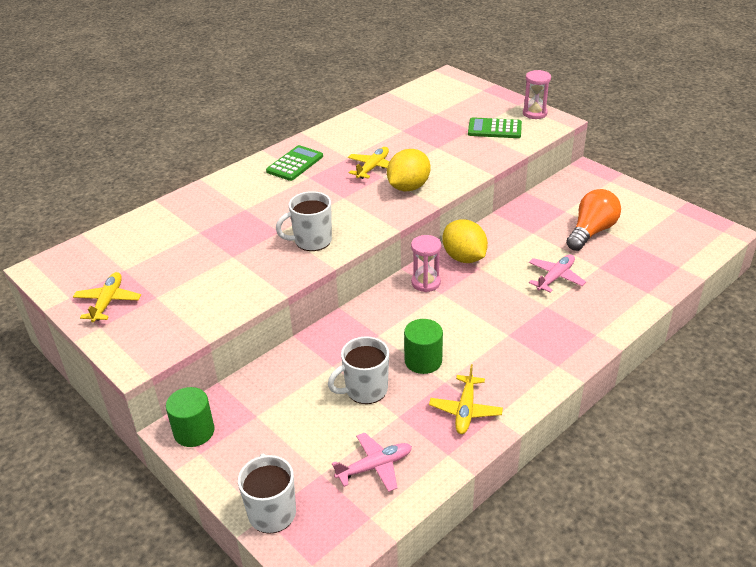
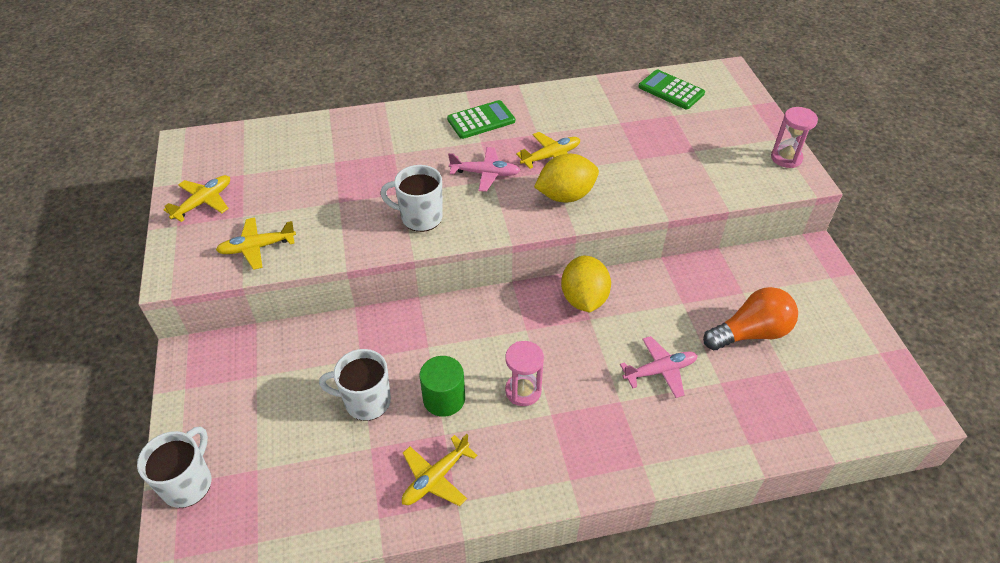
camera: 30 degrees right, 10 degrees up
(193, 312) = (257, 247): none -> yellow plane
(194, 431) = (198, 363): green cylinder -> none
(375, 466) = (305, 490): pink plane -> pink plane (485, 173)
(425, 283) = (521, 309): pink hourglass -> pink hourglass (523, 391)
(494, 129) = (721, 160): green calculator -> green calculator (671, 90)

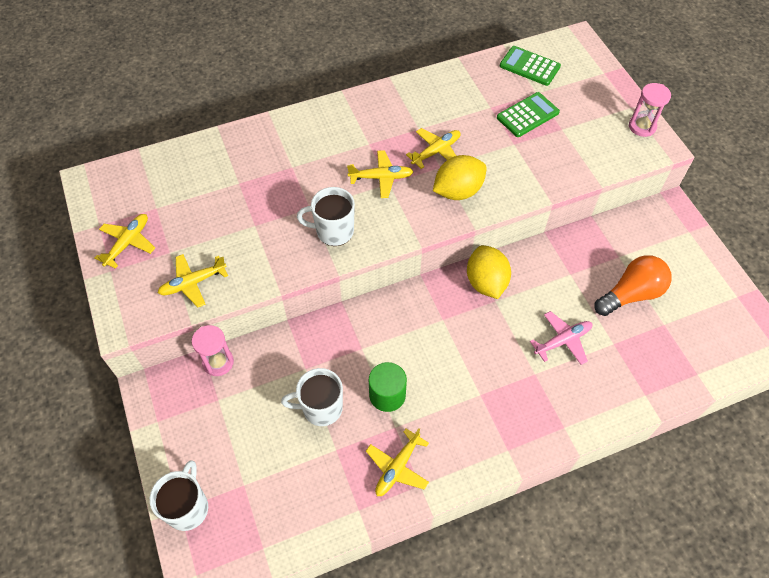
camera: 10 degrees left, 10 degrees up
(481, 120) = (364, 120): green calculator -> green calculator (527, 115)
(485, 173) = (381, 177): pink plane -> yellow plane
(523, 391) = (452, 377): pink hourglass -> pink hourglass (218, 362)

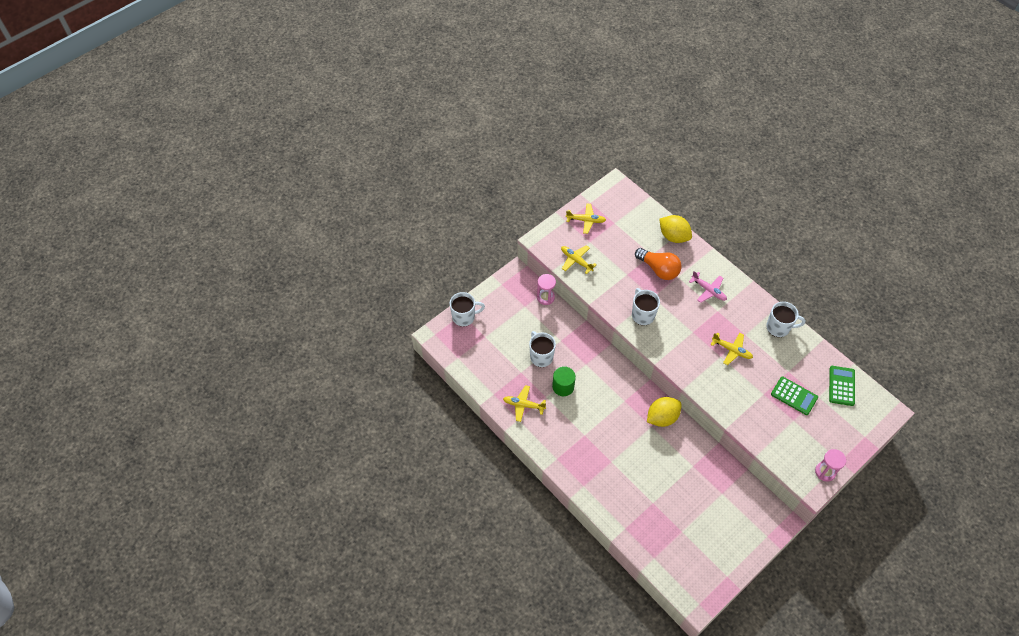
camera: 70 degrees right, 0 degrees up
(381, 177) = (694, 326): yellow plane -> none
(423, 92) = (779, 327): none -> white mug
(458, 191) = (706, 371): yellow lemon -> yellow lemon (673, 236)
(562, 341) = (641, 472): pink plane -> pink plane (708, 290)
(631, 294) = (695, 506): orange light bulb -> orange light bulb (659, 269)

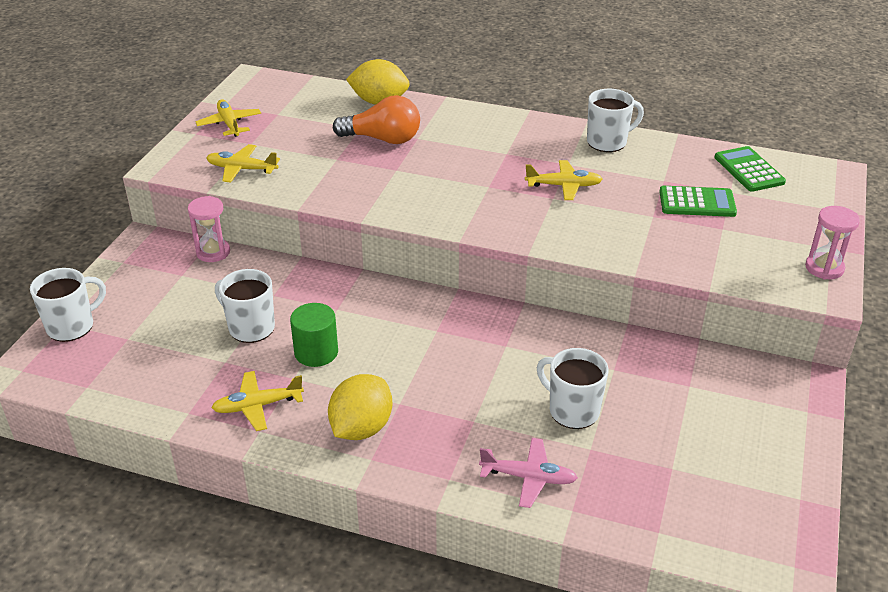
camera: 30 degrees left, 20 degrees down
(586, 220) = (229, 124): yellow plane -> yellow plane turned 90 degrees counterclockwise
(642, 315) = (395, 193): white mug -> white mug (572, 410)
(662, 417) = (514, 327): yellow lemon -> yellow lemon (361, 428)
(708, 290) = (475, 137): pink plane -> pink plane (528, 477)

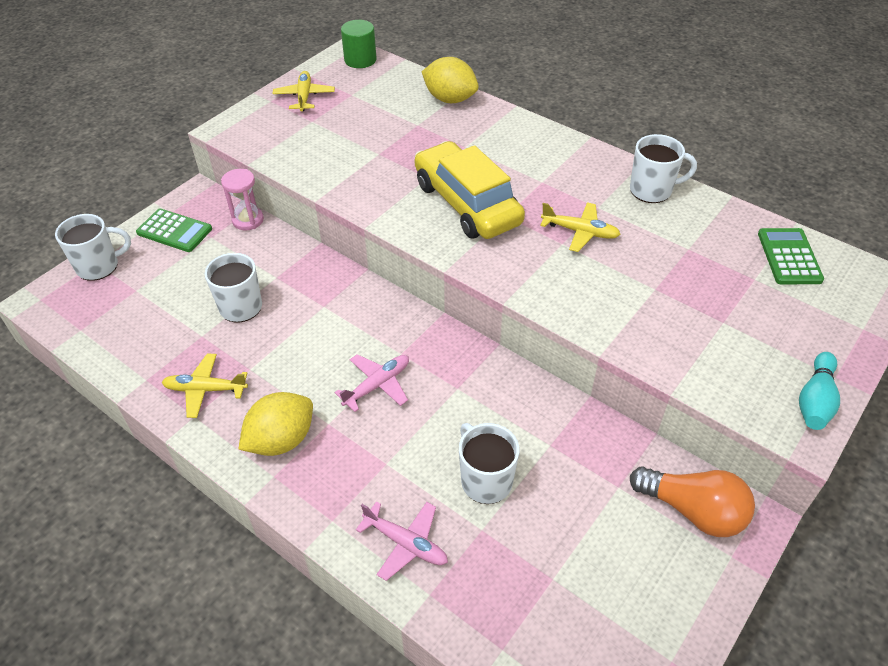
camera: 20 degrees right, 10 degrees up
(241, 169) = (289, 147): yellow plane -> none
(316, 352) = (282, 347): green cylinder -> green cylinder (360, 60)
(383, 139) = (432, 141): orange light bulb -> orange light bulb (693, 510)
(429, 361) = (377, 385): none -> pink plane
(447, 184) = (467, 203): none -> yellow car
(697, 202) = (711, 284): green calculator -> green calculator (174, 231)
(824, 268) = (815, 400): pink hourglass -> turquoise bowling pin

